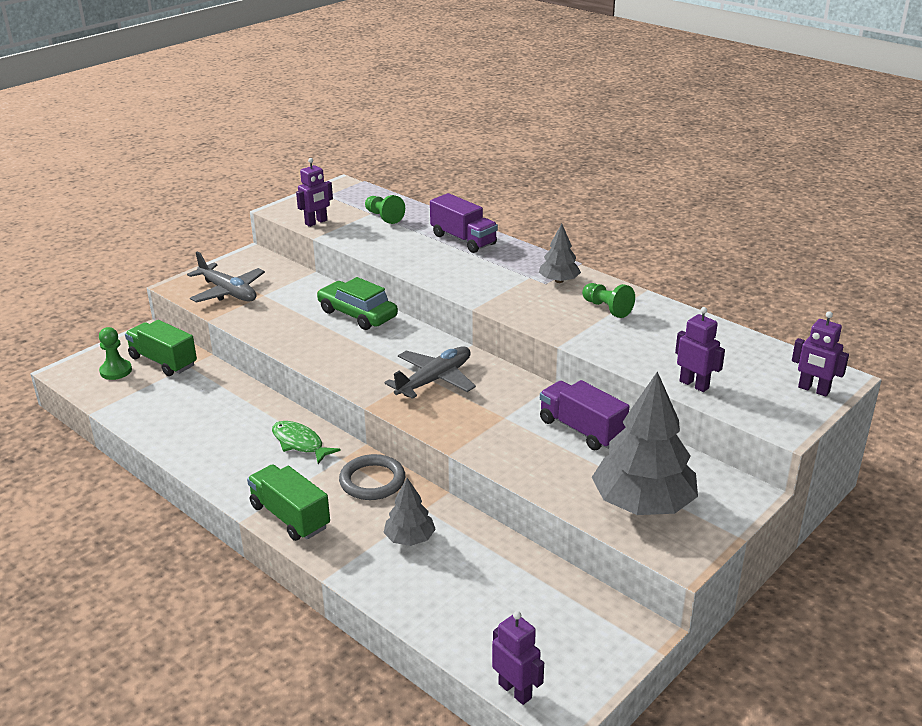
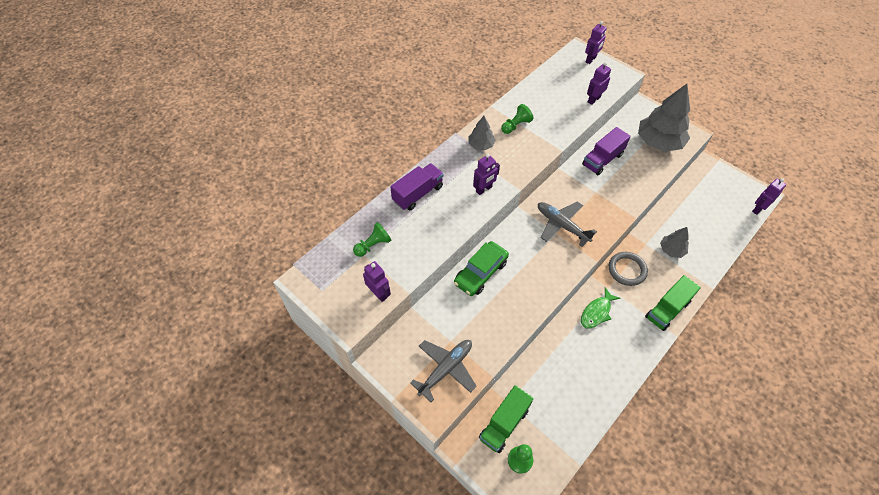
camera: 90 degrees left, 25 degrees up
(472, 282) = (484, 189): none -> purple robot

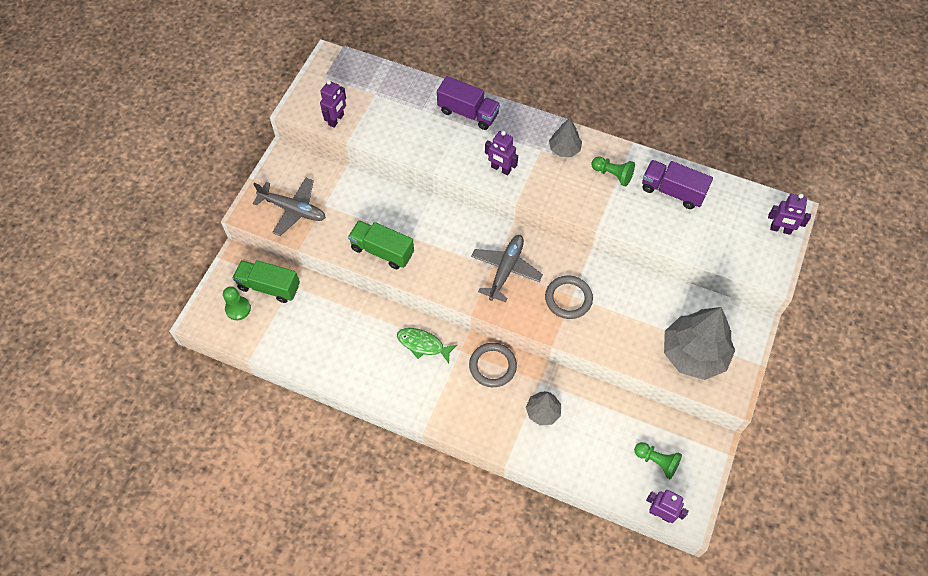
camera: 70 degrees right, 5 degrees up
(373, 245) = (388, 97): green pawn -> green pawn (657, 461)
(480, 272) = (411, 209): green car -> none
(593, 99) = (703, 247): purple robot -> none
(598, 195) = (568, 298): none -> grey ring
(602, 160) = (628, 293): purple truck -> purple truck (672, 191)
(667, 309) = (454, 418): green truck -> green truck (382, 251)

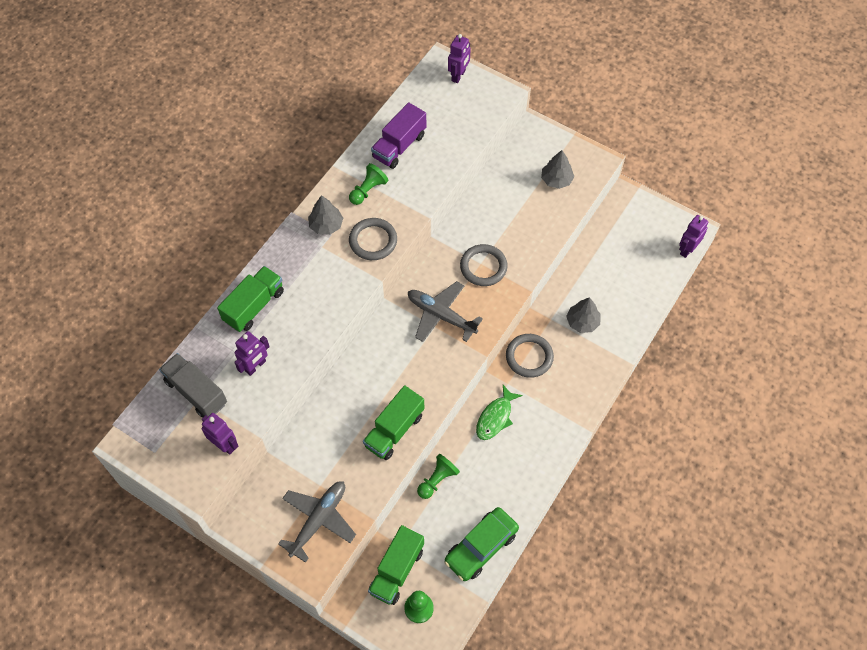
camera: 80 degrees left, 0 degrees up
(296, 350) = (481, 547): none -> green car
(380, 91) = (196, 392): none -> grey truck
(468, 113) = (254, 306): purple truck -> green truck
(500, 169) = (336, 287): purple robot -> purple robot (255, 366)
(557, 188) = (373, 241): none -> grey ring
(657, 461) = (640, 241): green pawn -> green pawn (437, 480)
(694, 353) = (556, 180): grey tree -> grey tree, size x0.51

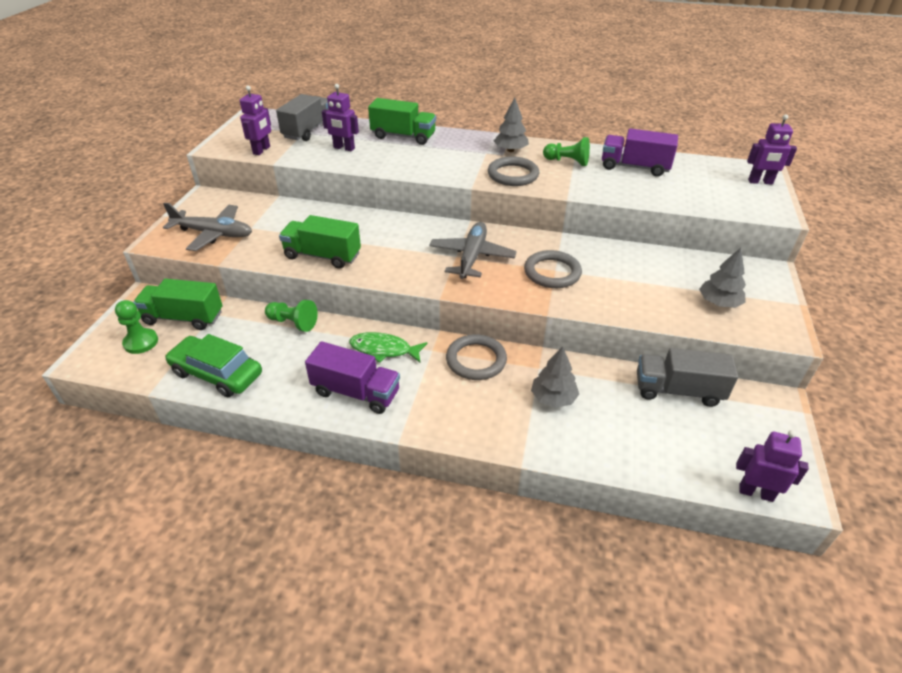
camera: 70 degrees right, 20 degrees down
(535, 448) = (356, 392): none -> purple truck
(600, 245) = (678, 390): none -> grey truck

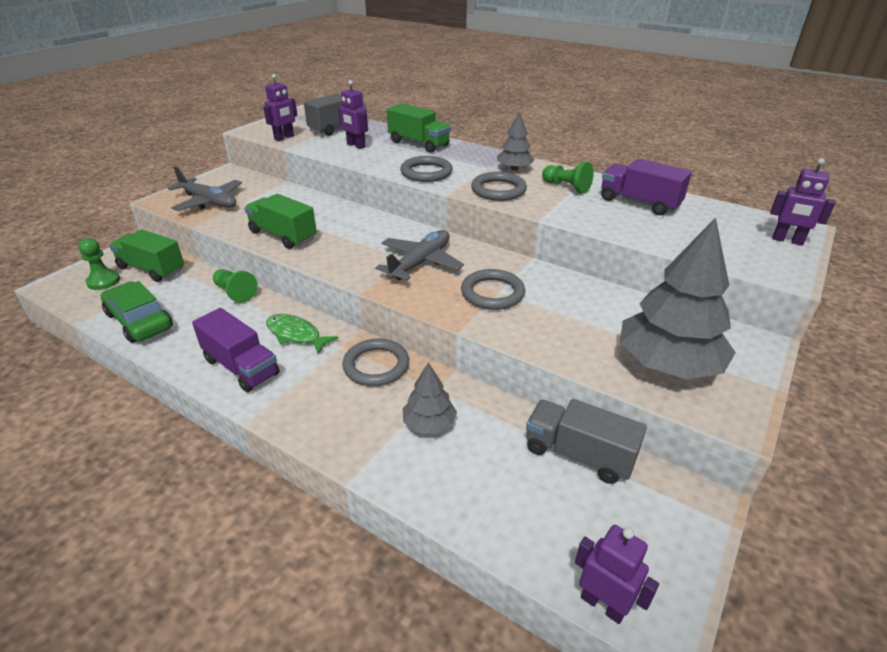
camera: 20 degrees right, 5 degrees down
(435, 167) = (426, 172): none -> grey ring
(718, 303) = (667, 364): grey tree -> grey tree, size x1.95

